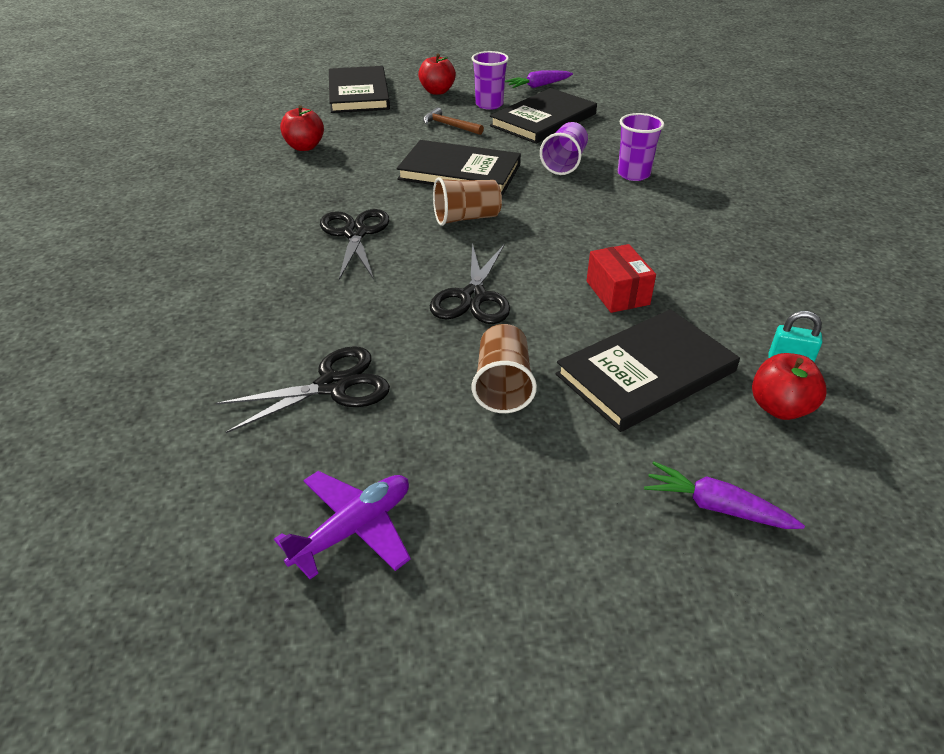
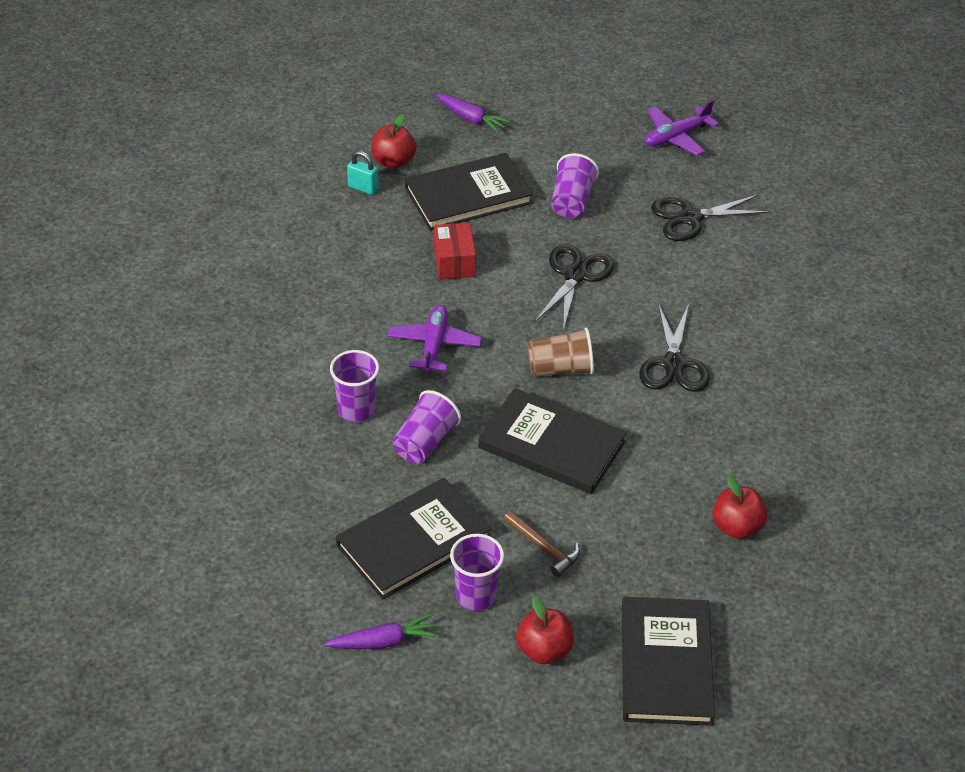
camera: 170 degrees left, 5 degrees up
(503, 386) = (571, 201): brown cup -> purple cup
(595, 221) = (434, 345): none -> purple plane

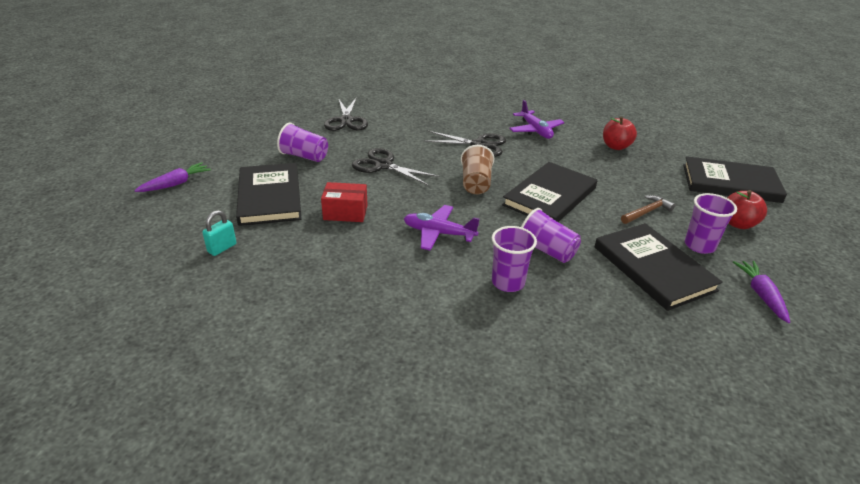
camera: 80 degrees left, 10 degrees down
(393, 161) = (198, 227): red apple -> none
(676, 137) = (264, 113): purple plane -> purple plane (535, 130)

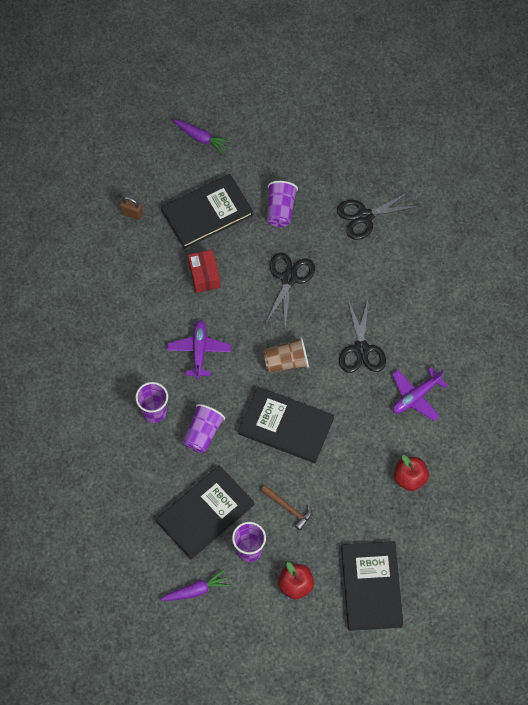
camera: 75 degrees right, 30 degrees up
(222, 248) = (132, 213): turquoise padlock -> brown padlock

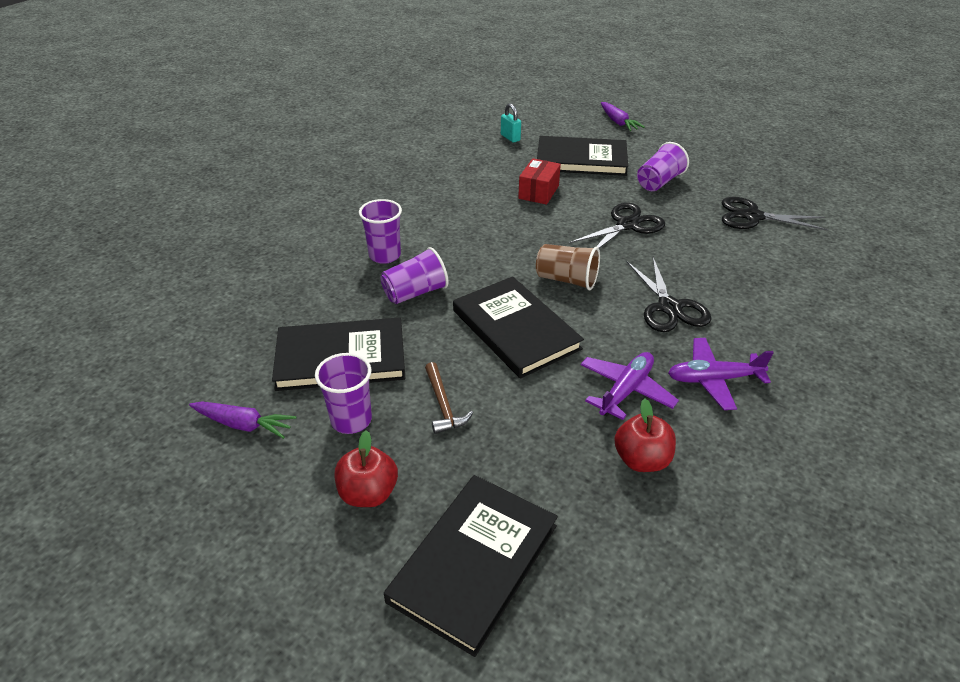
camera: 35 degrees right, 25 degrees down
(132, 213) = (510, 138): brown padlock -> turquoise padlock
(199, 351) = (479, 235): purple plane -> purple plane (625, 391)
(361, 349) = (669, 307): black scissors -> black scissors turned 45 degrees counterclockwise

